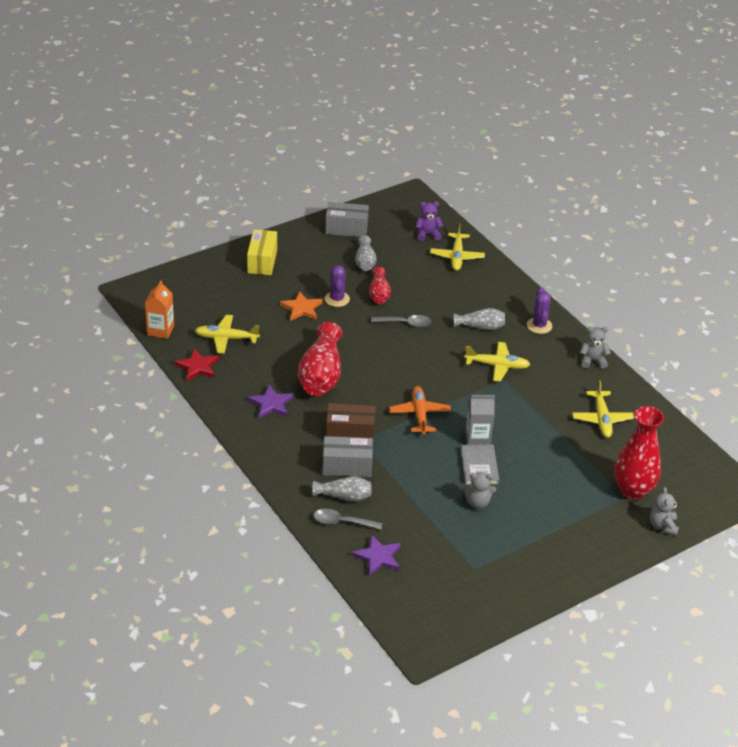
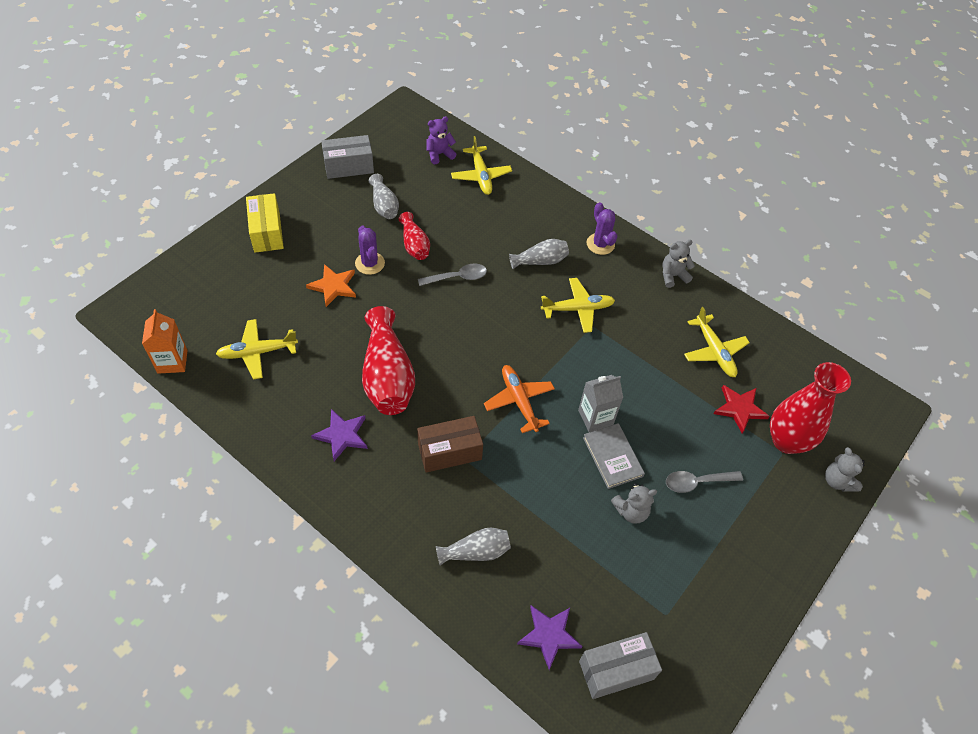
camera: 20 degrees left, 15 degrees up
(197, 366) = (234, 404): red star -> red star (739, 408)
(342, 522) = (487, 593): grey spoon -> grey spoon (697, 482)
(347, 466) = (463, 503): grey box -> grey box (616, 670)

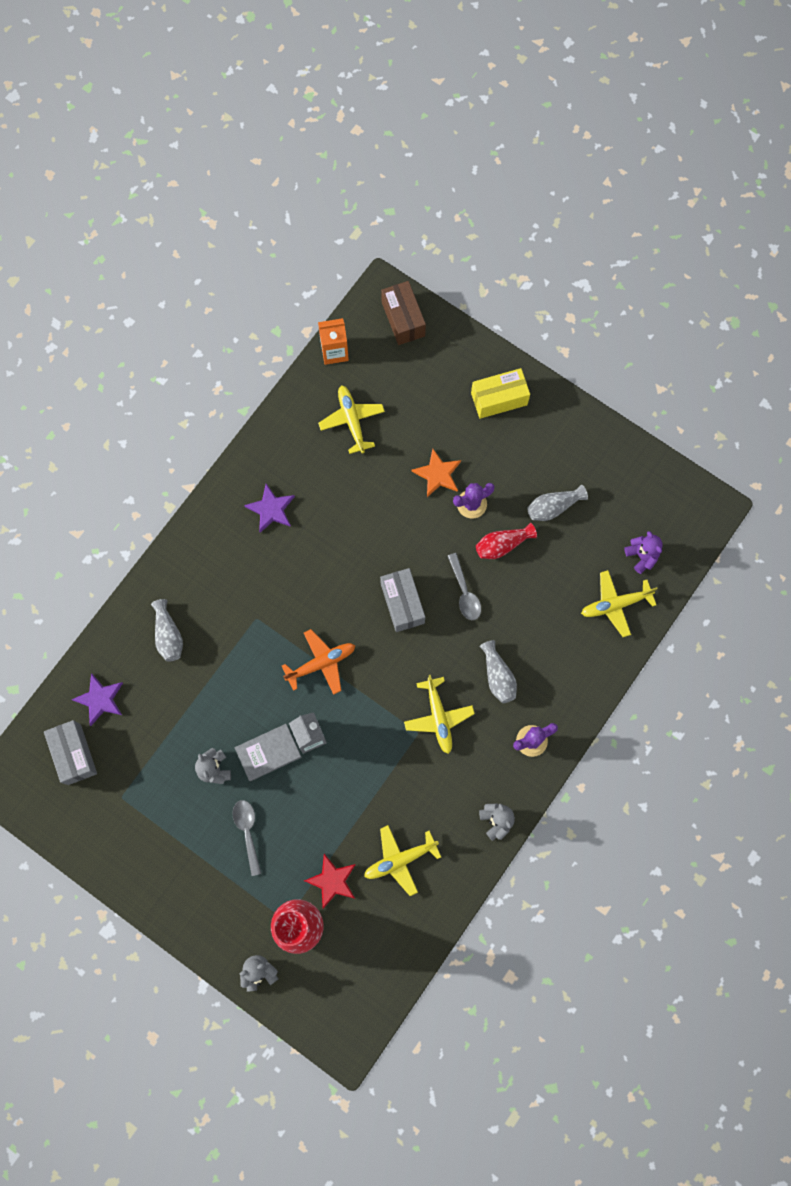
camera: 90 degrees right, 20 degrees up
(349, 166) = (605, 462): grey box -> grey box (402, 603)
(387, 376) = (337, 540): red vase -> none
(449, 452) = (262, 604): brown box -> brown box (403, 319)

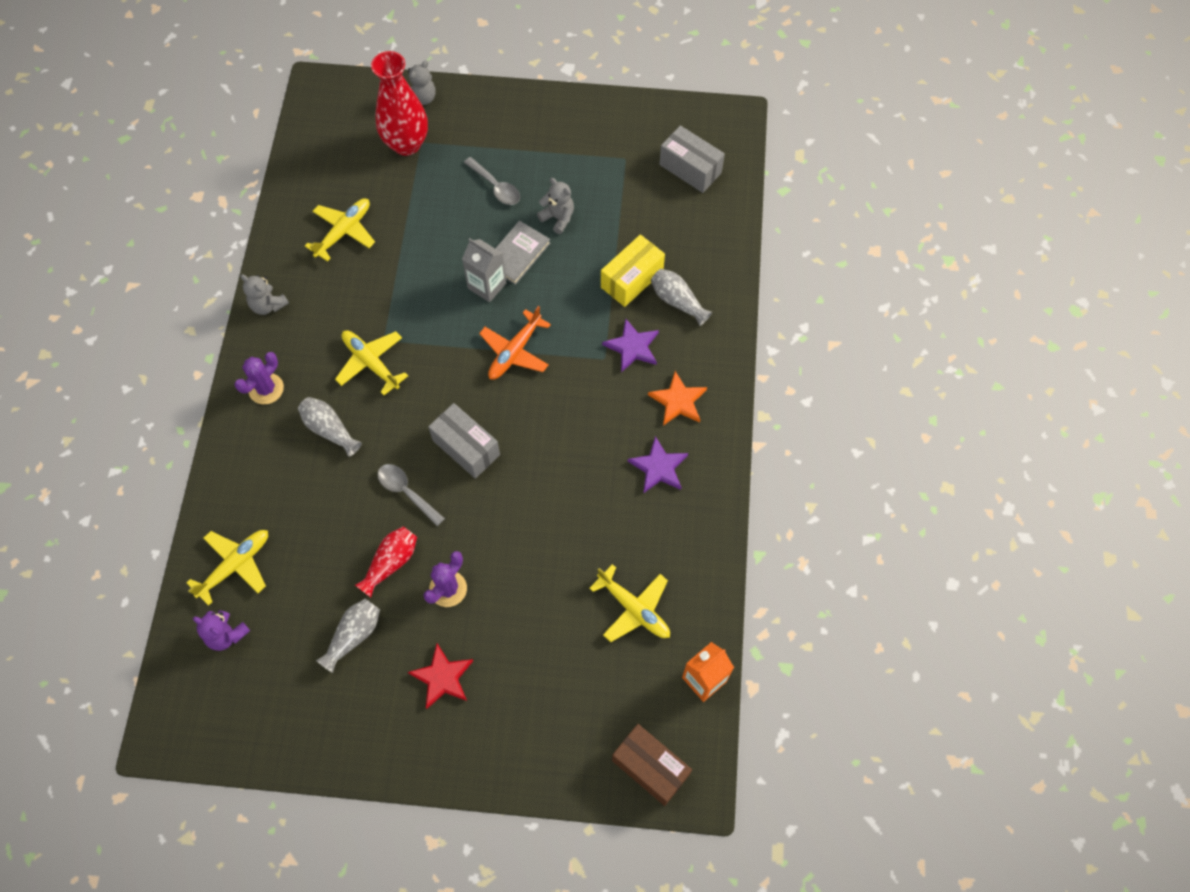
camera: 150 degrees right, 10 degrees down
(100, 699) = (700, 219): purple star -> purple star (632, 347)
(332, 881) = (397, 188): red star -> red star (442, 677)
(437, 474) = (504, 601): orange star -> orange star (678, 401)
(499, 399) = (481, 731): yellow box -> yellow box (632, 279)

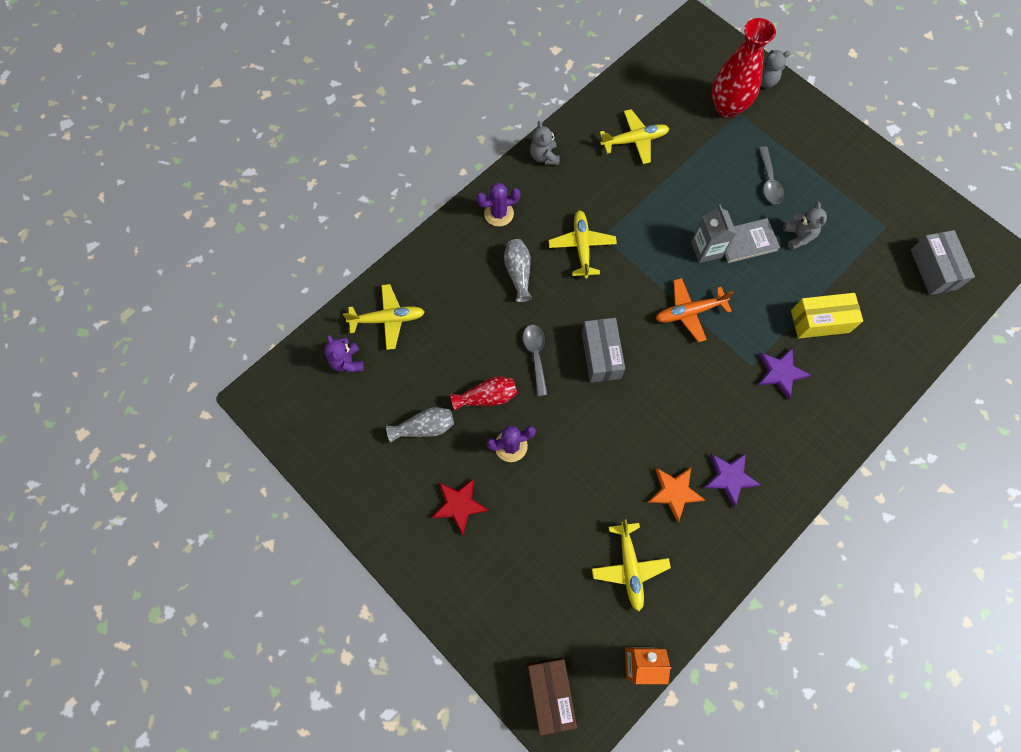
camera: 40 degrees right, 5 degrees up
(677, 301) = (843, 363): grey vase -> none
(678, 401) = (784, 439): orange star -> orange star (674, 492)

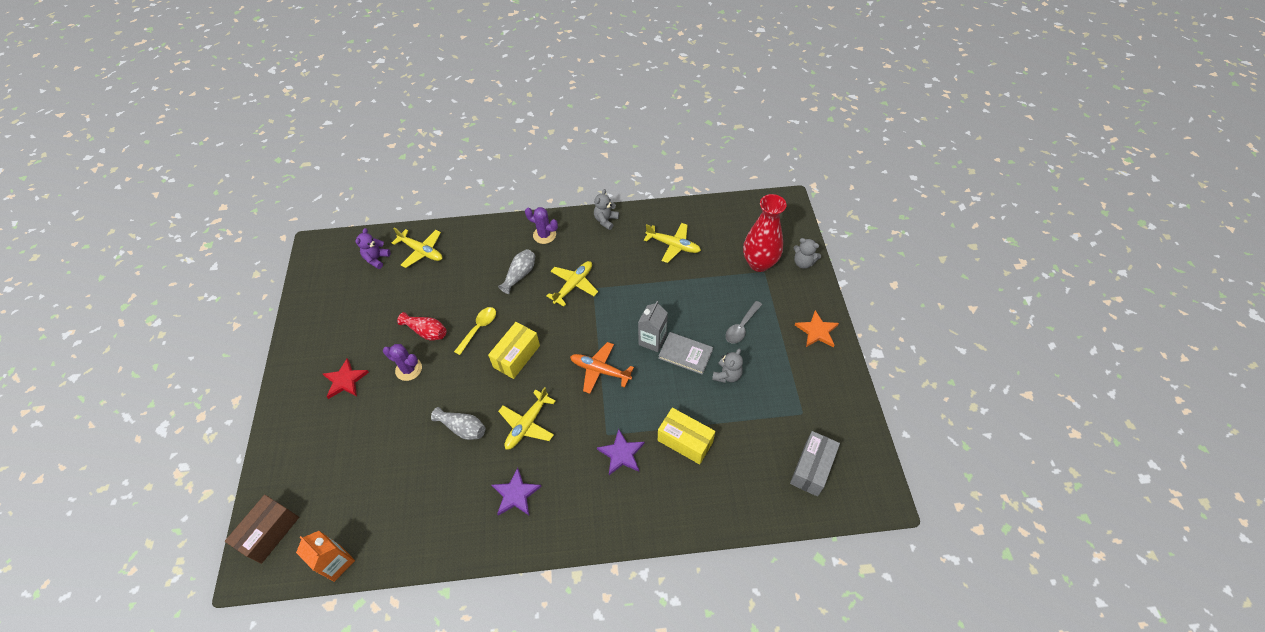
camera: 40 degrees right, 15 degrees down
(424, 427) = (375, 323): grey vase -> grey vase (463, 428)
(536, 356) = (478, 328): grey spoon -> yellow spoon
(601, 355) = (516, 356): grey box -> yellow box
(629, 567) = (395, 497): yellow plane -> yellow plane (527, 424)
(674, 492) = (471, 474): orange star -> orange star (817, 331)

